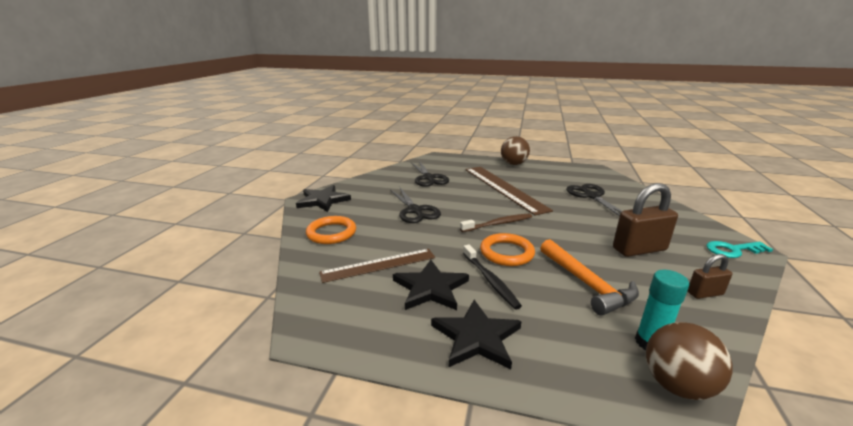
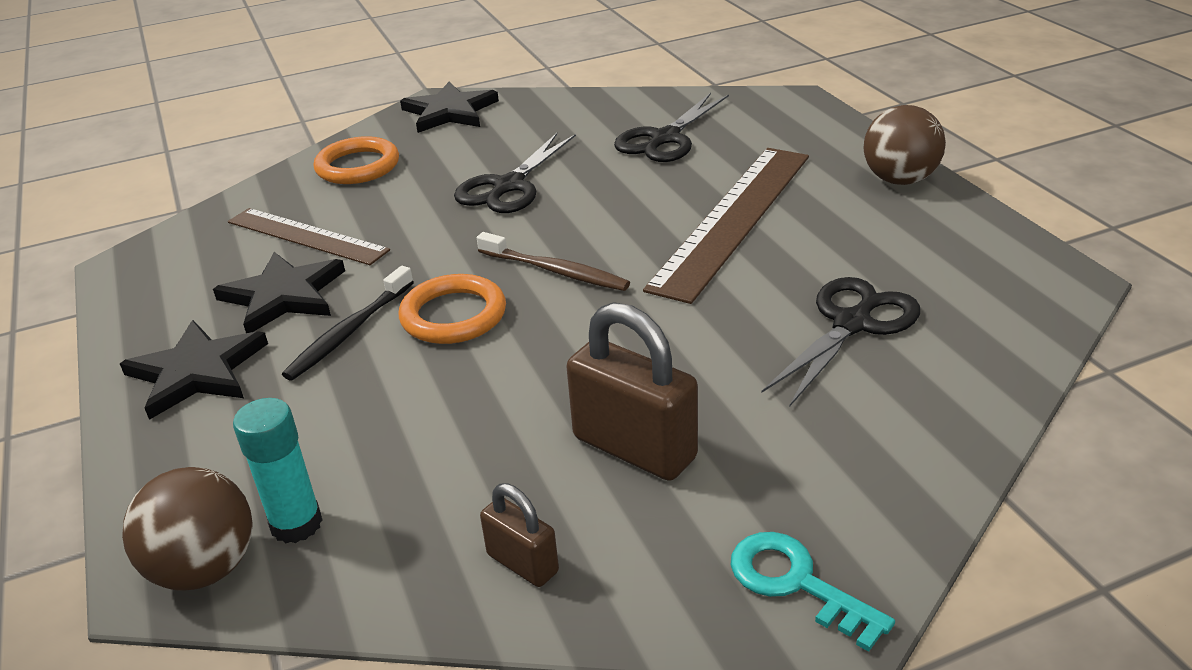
camera: 55 degrees right, 10 degrees up
(586, 284) = (426, 420): orange hammer -> none

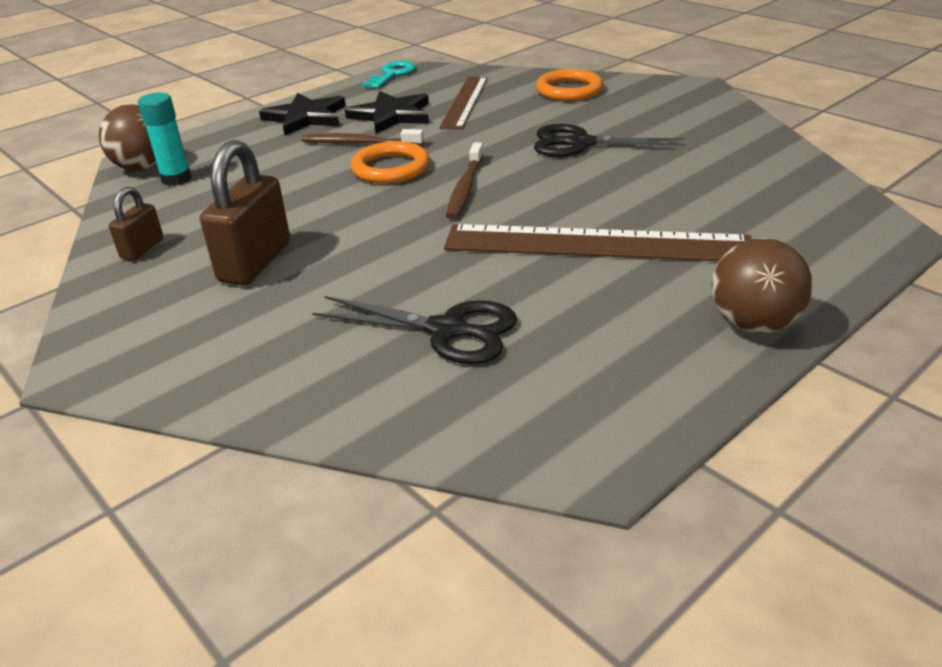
camera: 70 degrees right, 0 degrees up
(349, 331) = (360, 143): black toothbrush -> brown toothbrush
(449, 112) = (684, 95): black star -> none
(665, 138) = (724, 185): black scissors -> none
(796, 583) = (118, 348): turquoise key -> turquoise key (392, 74)

